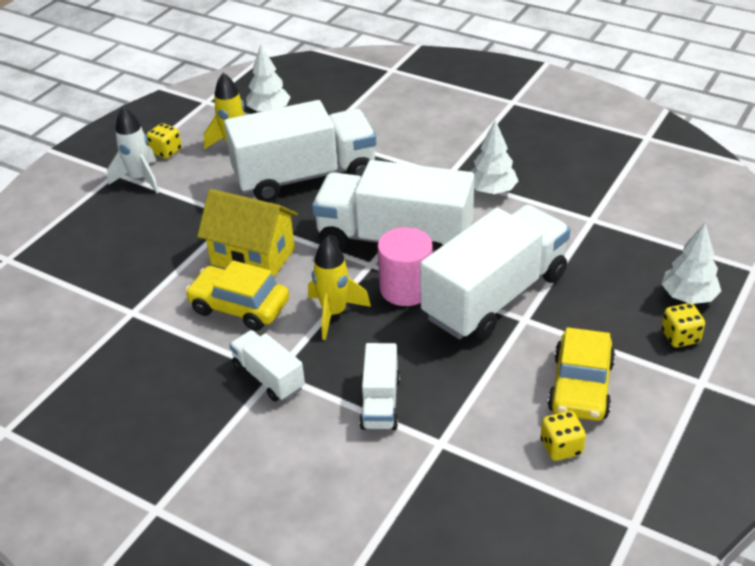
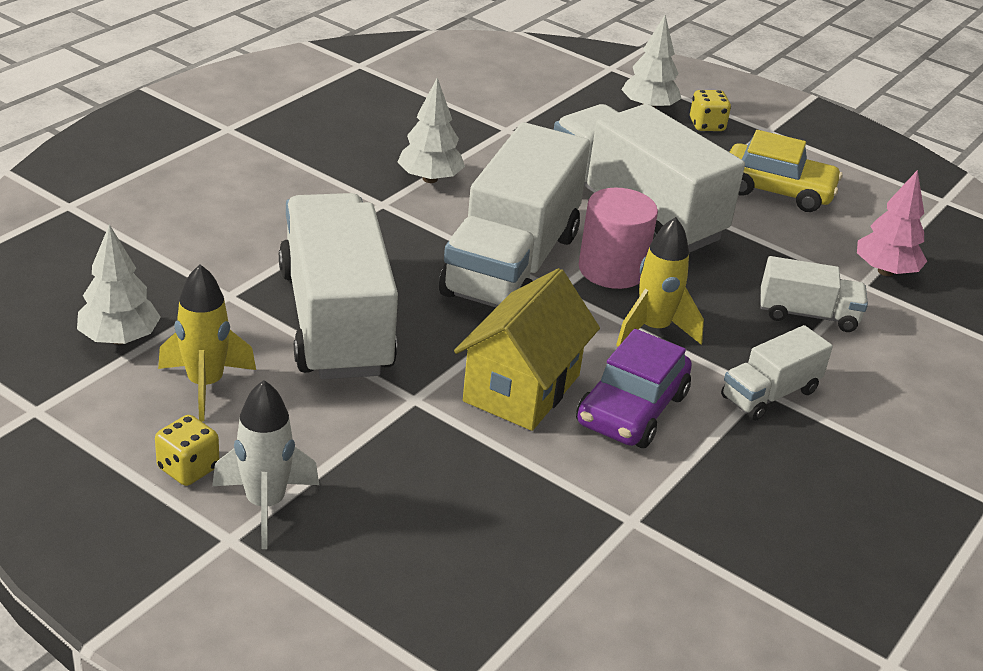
camera: 90 degrees left, 5 degrees down
(239, 306) = (631, 409): yellow car -> purple car
(469, 461) = (885, 271): none -> pink tree
(561, 447) = (859, 217): yellow dice -> none

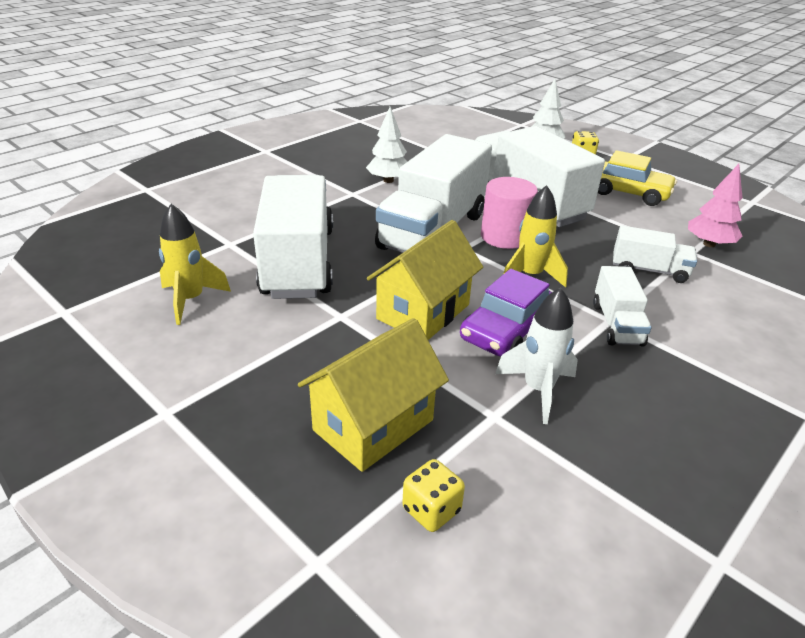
camera: 10 degrees right, 0 degrees up
(120, 338) = (143, 268): white tree -> none
(188, 468) = (154, 357): yellow dice -> yellow dice (431, 510)
(265, 505) = (202, 387): white rocket -> white rocket (538, 390)
(490, 539) = (373, 425): none -> yellow house
(769, 394) = (616, 324): white truck -> white truck turned 60 degrees counterclockwise

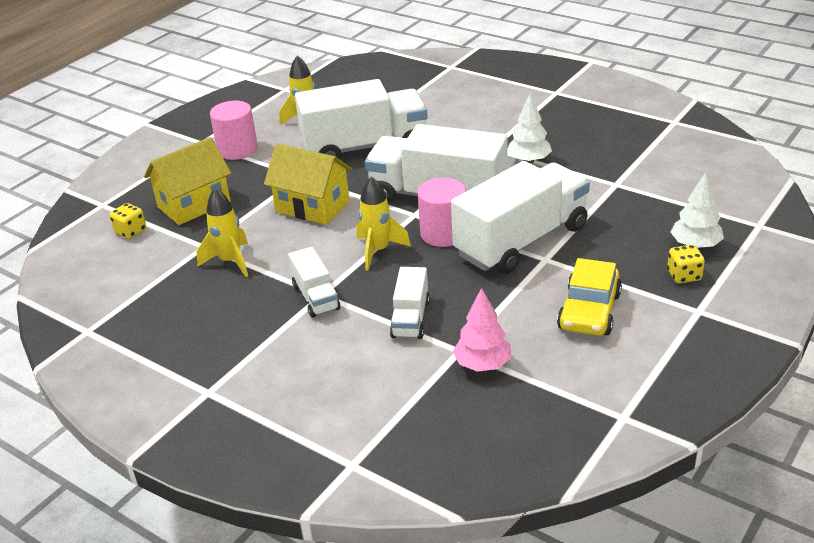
camera: 85 degrees right, 0 degrees up
(225, 370) = (237, 149): none -> pink cylinder
(373, 425) = (194, 205): yellow house -> yellow house turned 75 degrees counterclockwise
(506, 330) = (296, 244): purple car -> none
(538, 390) = (230, 261): white rocket -> yellow rocket
(616, 324) = (315, 297): white truck -> white truck turned 105 degrees counterclockwise

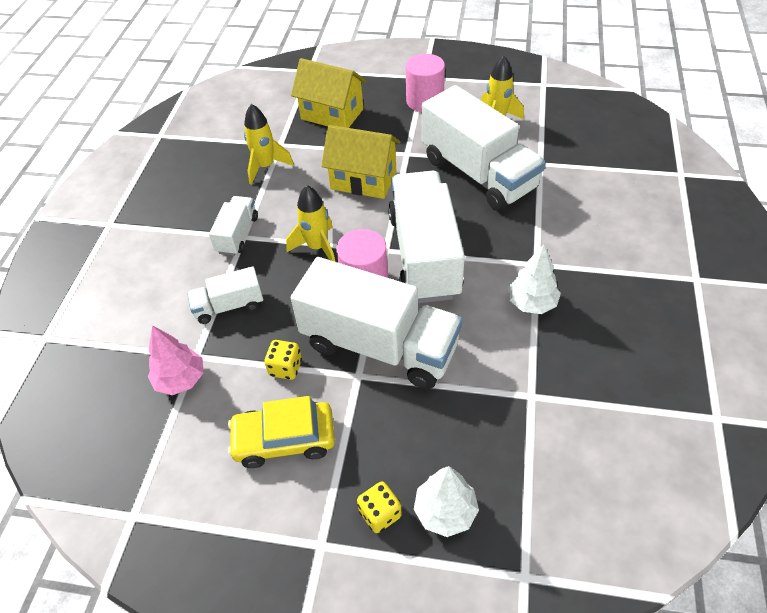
camera: 65 degrees right, 15 degrees up
(131, 231) = (281, 100): yellow dice -> yellow dice (285, 368)
(312, 207) = (363, 180): yellow house -> yellow house turned 75 degrees counterclockwise
(315, 297) = (238, 235): white truck -> white truck turned 150 degrees clockwise

